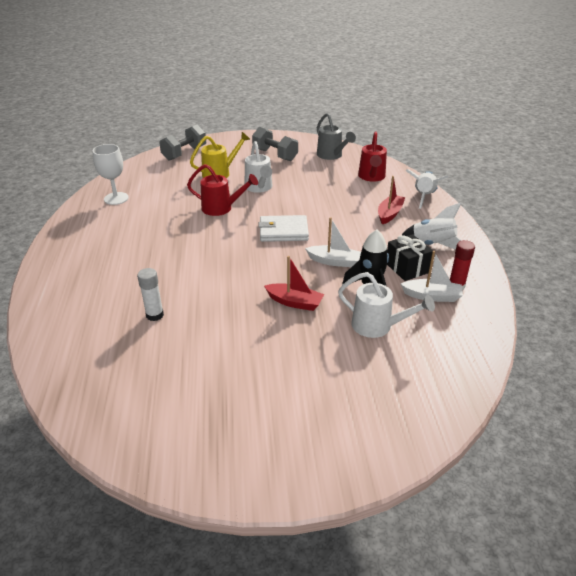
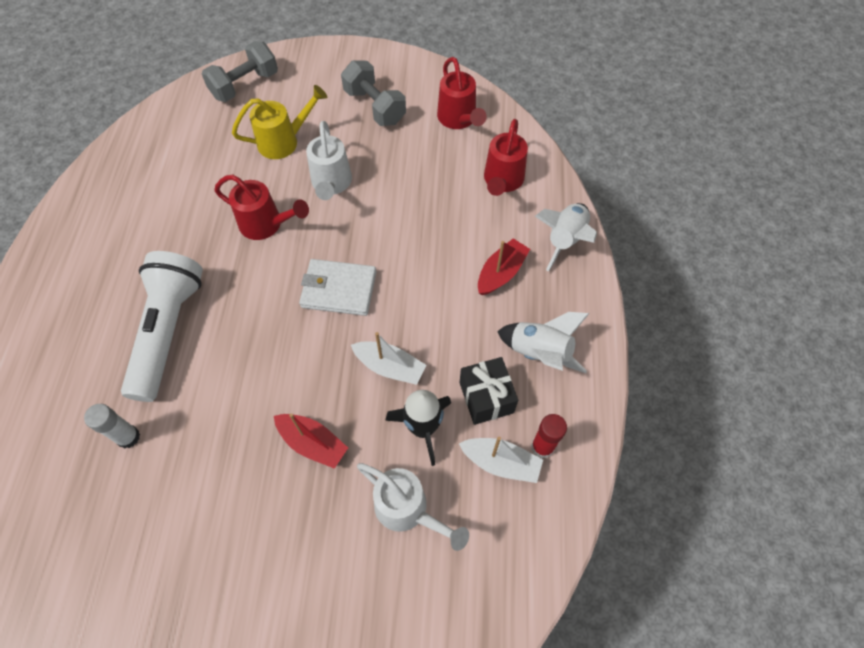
camera: 10 degrees right, 25 degrees up
(116, 198) = (128, 180): white goblet -> none
(168, 261) = (168, 331): none -> white flashlight
(331, 155) = (458, 119): grey watering can -> red watering can

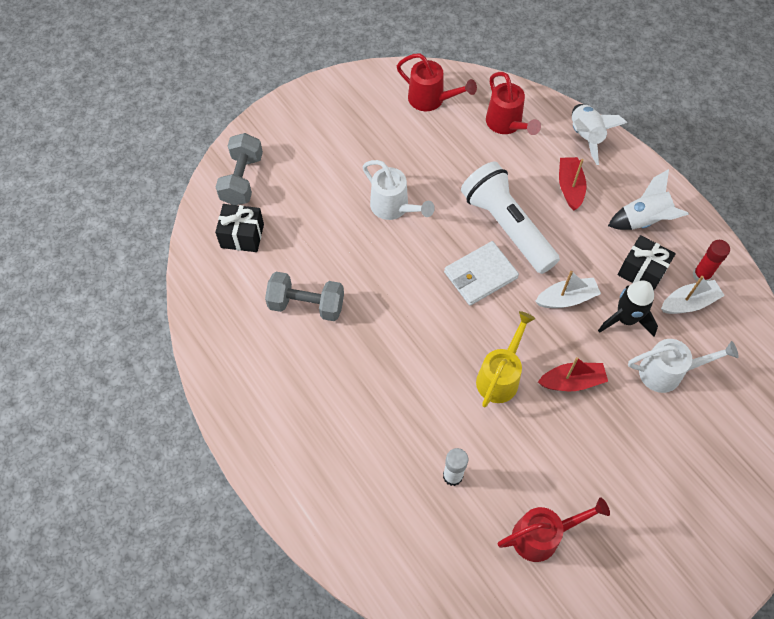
camera: 40 degrees left, 0 degrees up
(168, 331) = (398, 391): white flashlight -> white flashlight (507, 226)
(197, 126) = (242, 236): none -> black gift
(266, 224) = (380, 269): red watering can -> red watering can (542, 536)
(284, 141) = (323, 201): yellow watering can -> yellow watering can (500, 377)
(375, 106) = (361, 130): grey dumbbell -> grey dumbbell (306, 305)

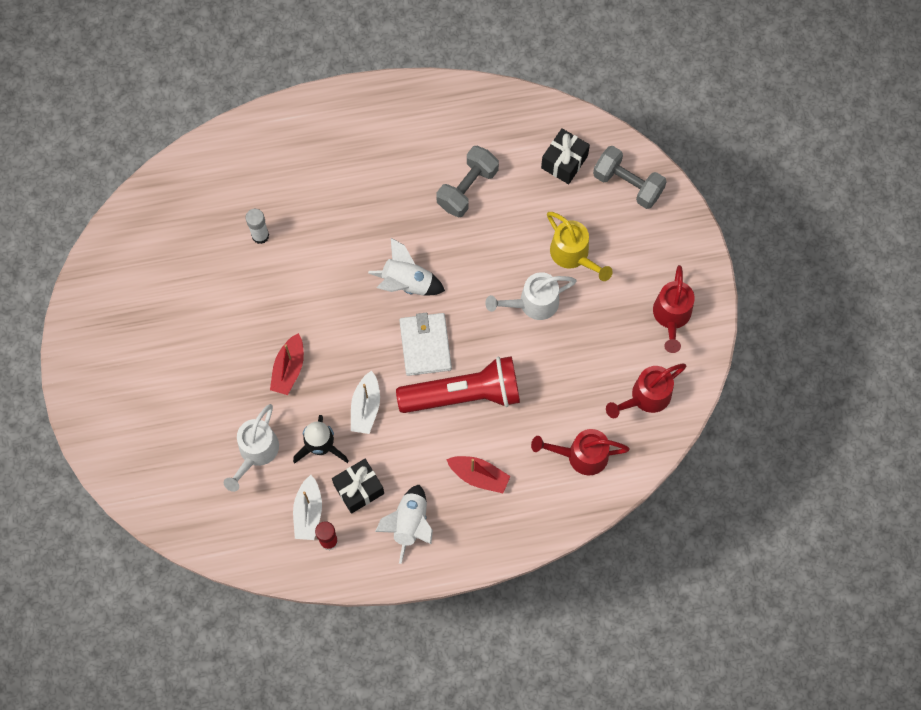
camera: 115 degrees right, 10 degrees up
(500, 377) = (322, 313): yellow watering can -> yellow watering can (573, 255)
(507, 226) = (464, 394): white flashlight -> red flashlight
(542, 536) = (181, 278): red watering can -> red watering can (671, 316)
(586, 137) = (530, 525): white rocket -> white rocket (407, 282)

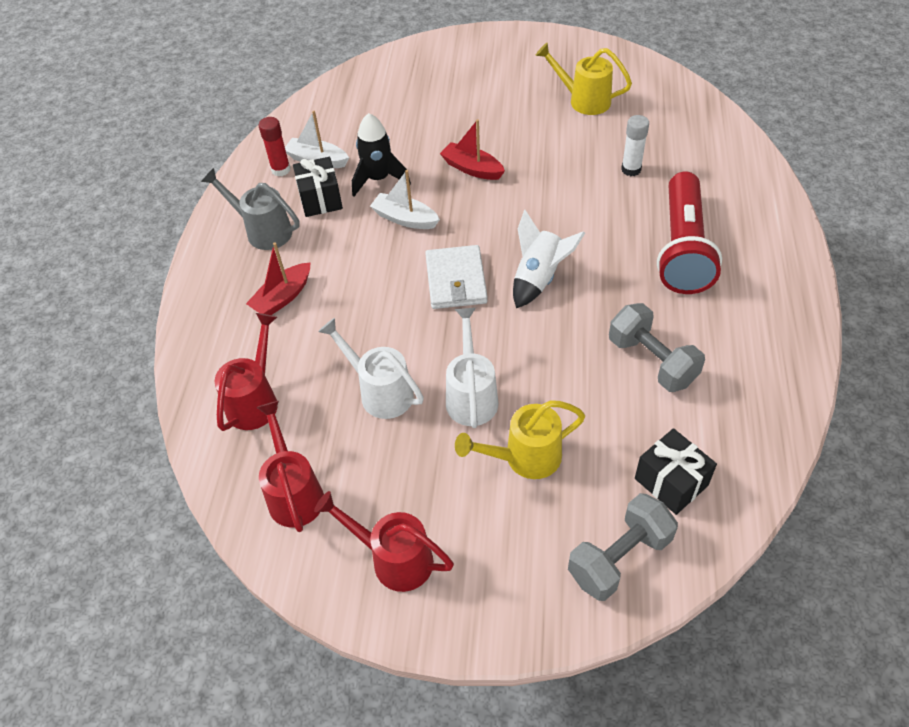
camera: 110 degrees right, 20 degrees down
(170, 293) = (584, 100): none -> yellow watering can
(256, 452) = (395, 134): white watering can -> white watering can (380, 392)
(409, 524) = (263, 231): white rocket -> grey watering can
(425, 345) = (456, 280): white wallet -> white wallet turned 75 degrees clockwise
(464, 394) = (382, 303): red flashlight -> red flashlight (682, 248)

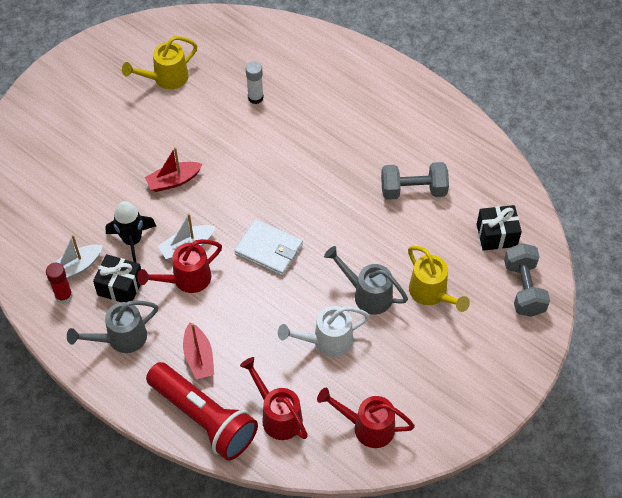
camera: 60 degrees left, 5 degrees up
(394, 559) = (450, 396): red watering can -> red watering can (186, 279)
(471, 396) = (367, 294): white watering can -> grey watering can
(525, 458) = (431, 293): yellow watering can -> yellow watering can turned 45 degrees counterclockwise
(539, 278) = (305, 205): white rocket -> none
(682, 248) = (343, 118): red flashlight -> red flashlight (203, 418)

